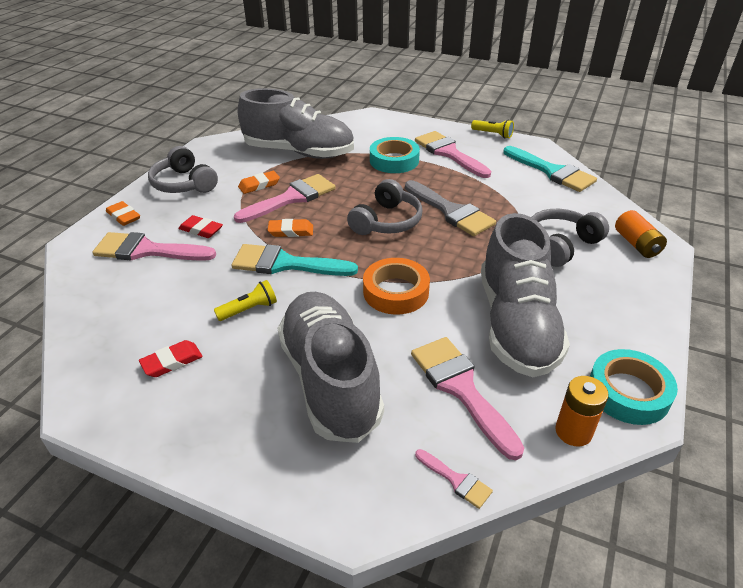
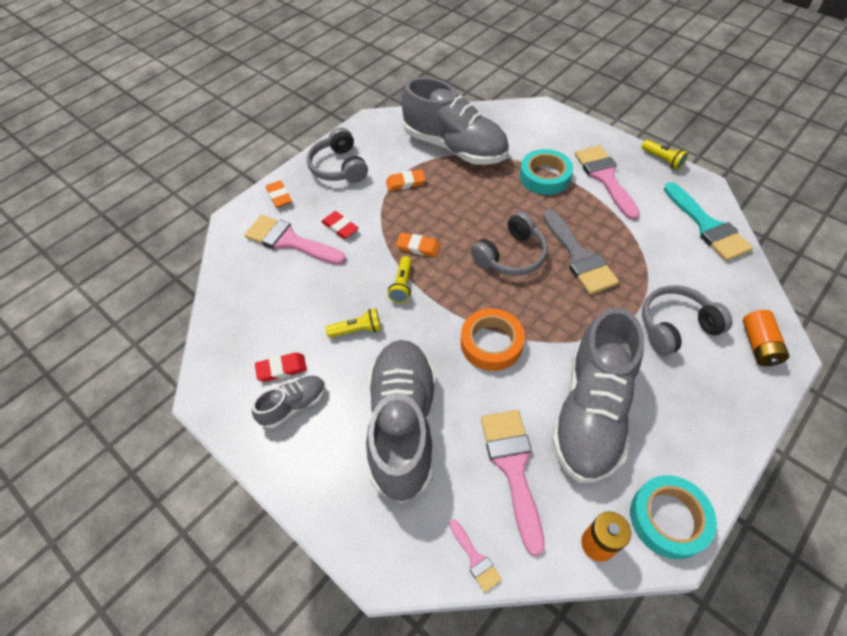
camera: 20 degrees right, 15 degrees up
(197, 392) = (293, 405): none -> grey shoe
(285, 264) = (402, 285): turquoise brush -> yellow flashlight
(291, 198) = (430, 206): pink brush -> none

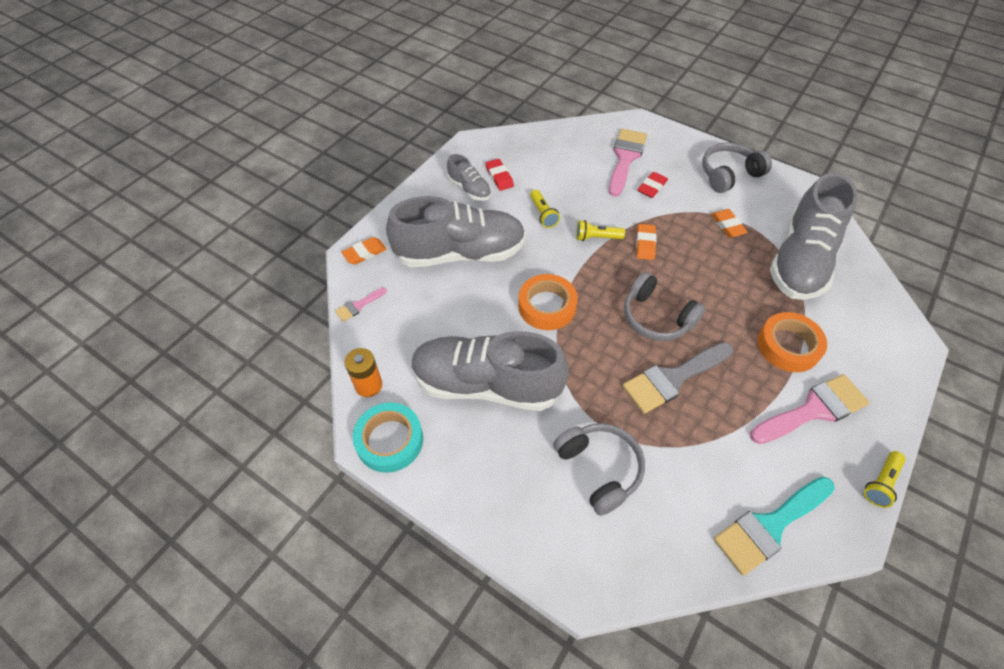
camera: 80 degrees right, 0 degrees up
(279, 196) = (675, 142): orange eraser -> orange eraser (364, 253)
(513, 467) = (429, 326): pink brush -> none
(545, 177) = (788, 346): turquoise tape -> orange tape
(758, 345) = (591, 557): orange battery -> none

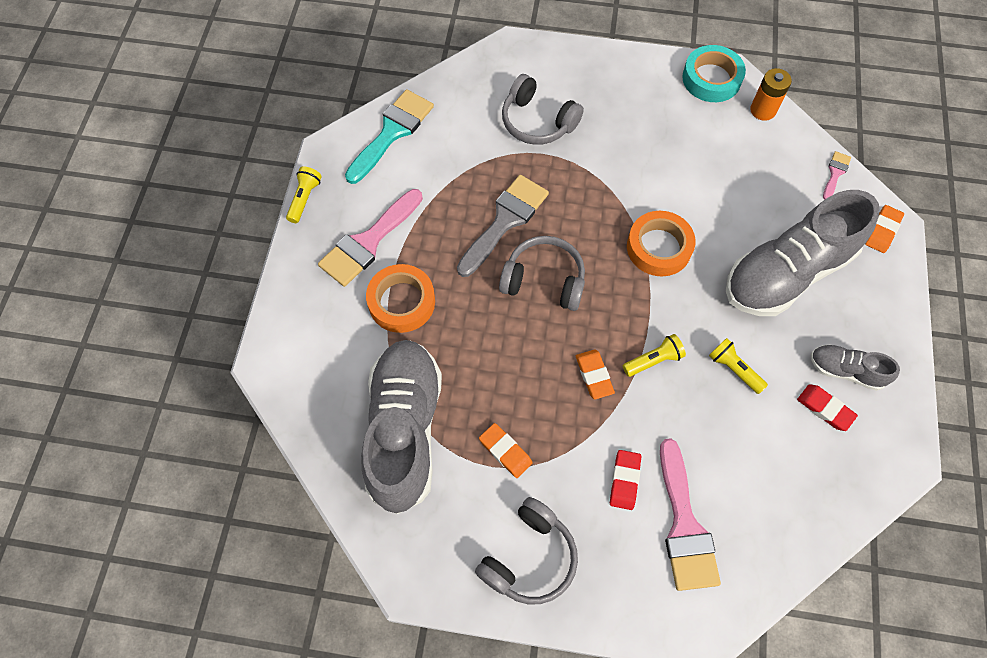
camera: 155 degrees right, 10 degrees up
(487, 384) = (666, 150): grey shoe -> none

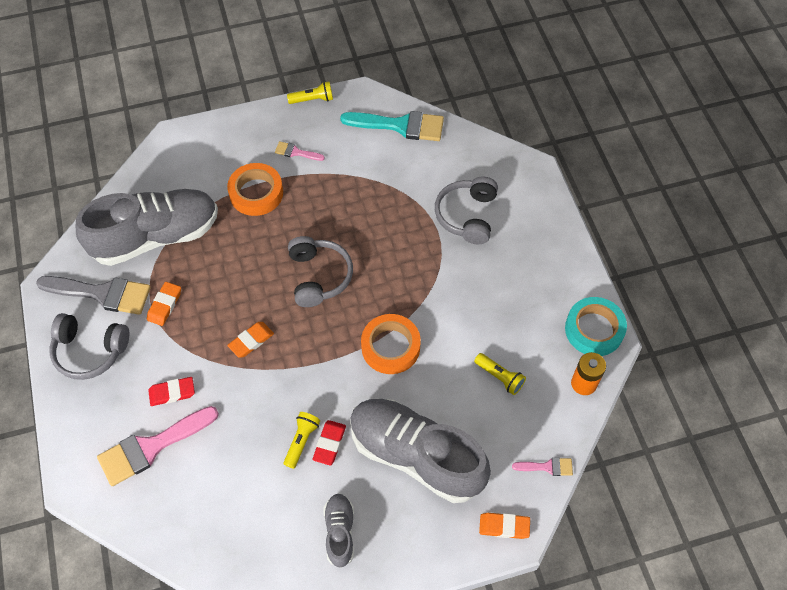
camera: 65 degrees right, 5 degrees down
(368, 242) = (296, 152): pink brush -> pink brush, size x0.48
(505, 221) = (359, 230): grey brush -> grey brush (102, 293)
(653, 360) = (283, 378): yellow flashlight -> yellow flashlight (500, 377)
(825, 408) = (296, 525): red eraser -> red eraser (329, 444)

